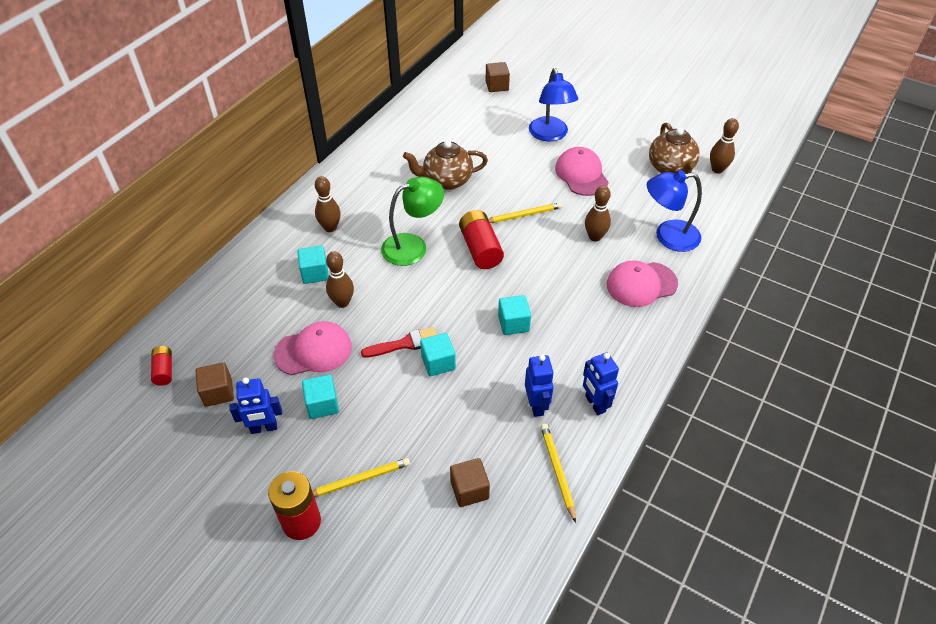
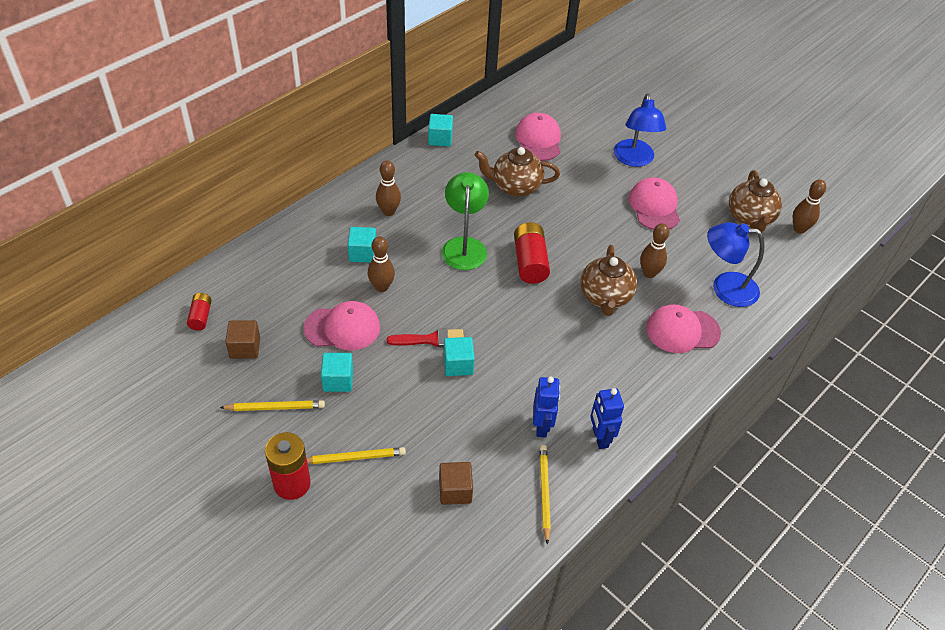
camera: 10 degrees right, 0 degrees up
(264, 428) = (278, 390): blue robot -> none
(413, 246) = (464, 246): green lamp -> green lamp turned 75 degrees counterclockwise
(456, 133) = (538, 140): none -> pink cap
(497, 86) = (593, 98): brown cube -> none
(513, 323) = (542, 342): turquoise cube -> turquoise cube (440, 139)
(523, 215) = (583, 237): yellow pencil -> yellow pencil (275, 407)
(561, 268) = (605, 297): none -> brown teapot

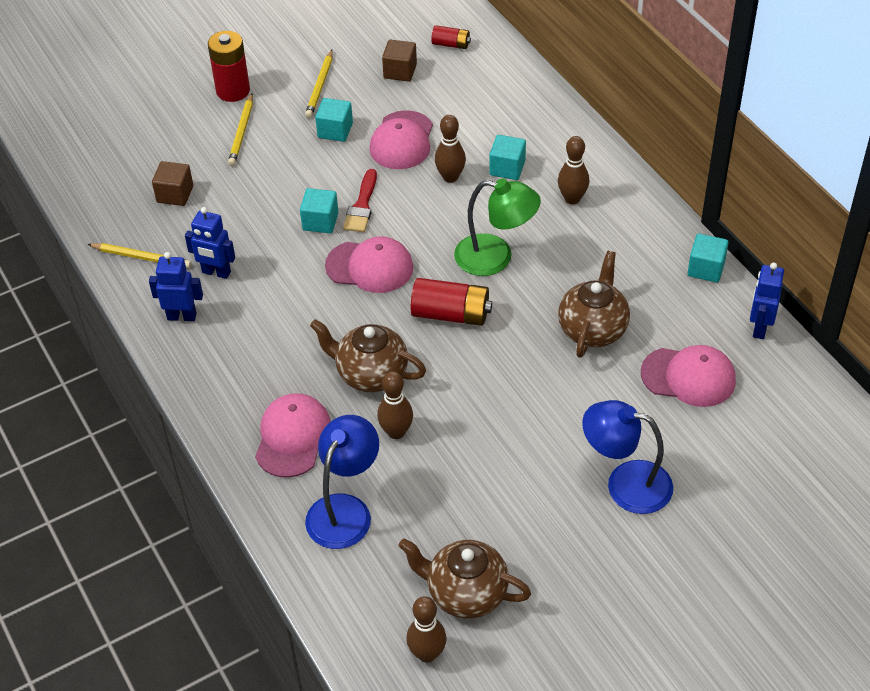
camera: 110 degrees right, 0 degrees up
(484, 113) = (759, 328): none -> blue robot
(654, 206) = (519, 477): pink cap -> pink cap (370, 267)

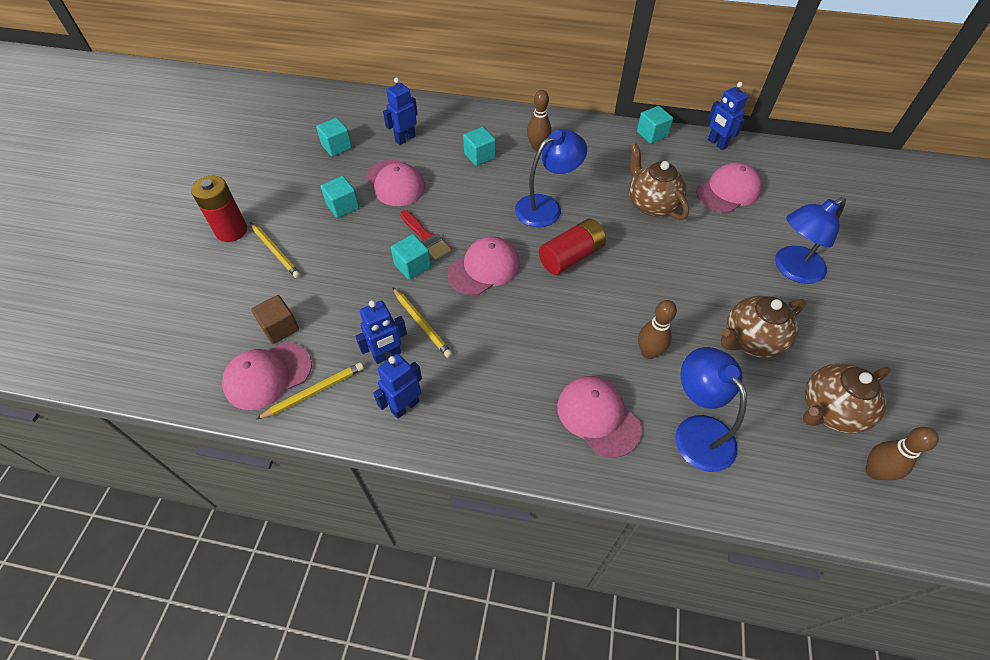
camera: 50 degrees left, 5 degrees up
(128, 222) = (267, 375): none -> pink cap
(320, 86) = (294, 188): yellow pencil -> yellow pencil (422, 324)
(370, 374) = (581, 331): brown teapot -> brown teapot (751, 341)
(400, 71) = (337, 147): brown cube -> turquoise cube
(450, 177) = (455, 183): brown bowling pin -> none
(451, 44) = (348, 114): red battery -> none
(466, 104) = (405, 139): none -> blue robot
(495, 257) = (546, 207): green lamp -> blue lamp

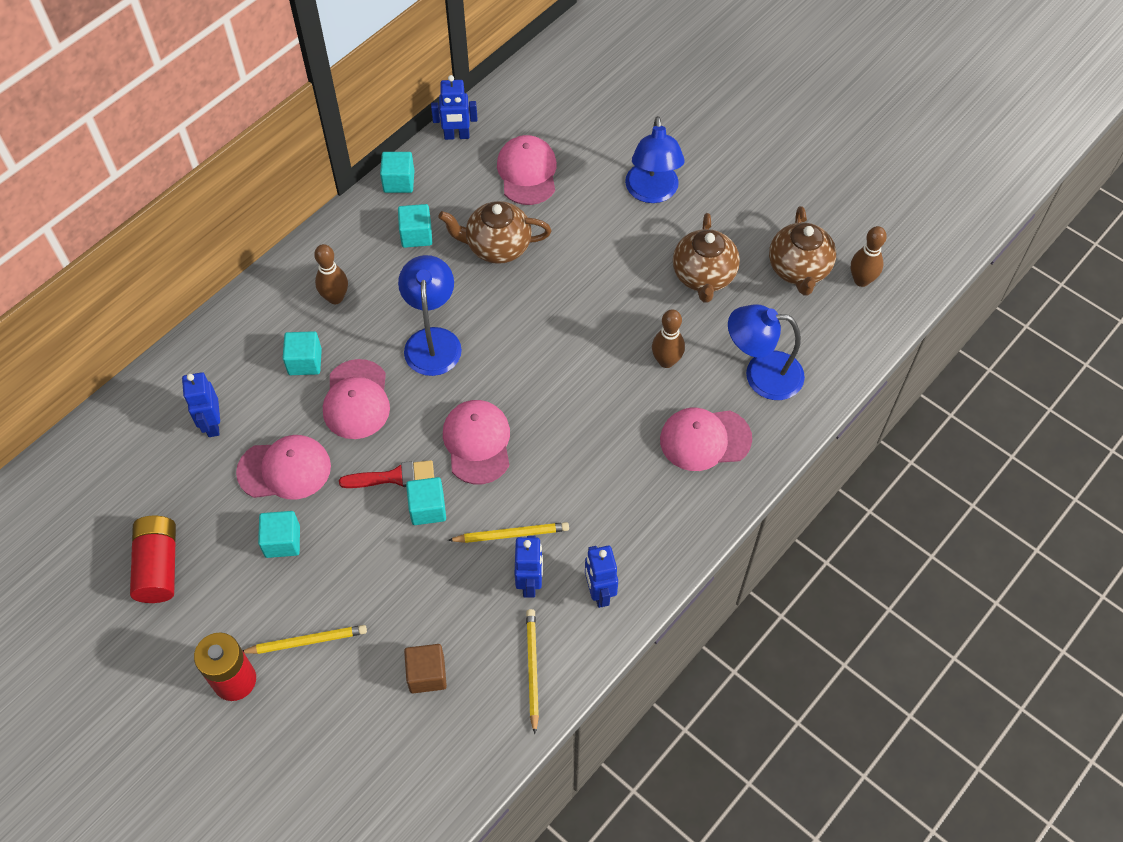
camera: 60 degrees left, 5 degrees up
(267, 375) = (484, 707): pink cap -> pink cap (356, 400)
(337, 147) = (167, 506): turquoise cube -> turquoise cube (416, 235)
(571, 257) = (516, 357): red battery -> red battery (159, 566)

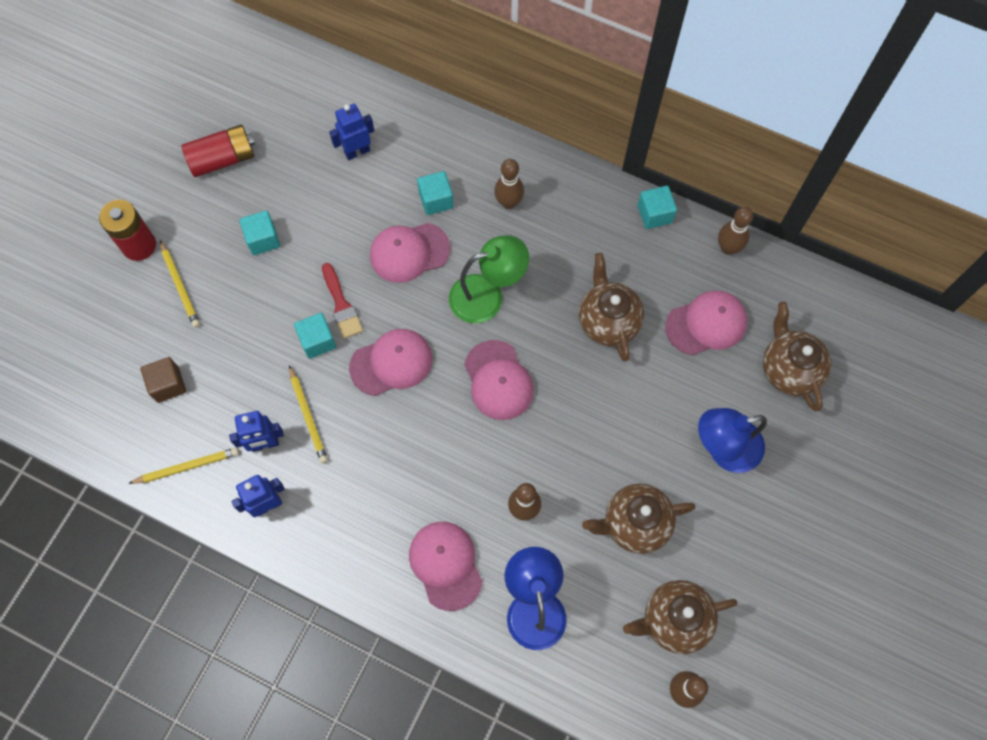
camera: 75 degrees right, 10 degrees up
(284, 469) = (328, 219): pink cap -> pink cap (498, 380)
(416, 235) = (598, 247): turquoise cube -> none
(433, 340) = (487, 295): blue lamp -> green lamp
(456, 136) = (728, 248): blue robot -> brown bowling pin
(591, 125) = (789, 369): none -> brown teapot

